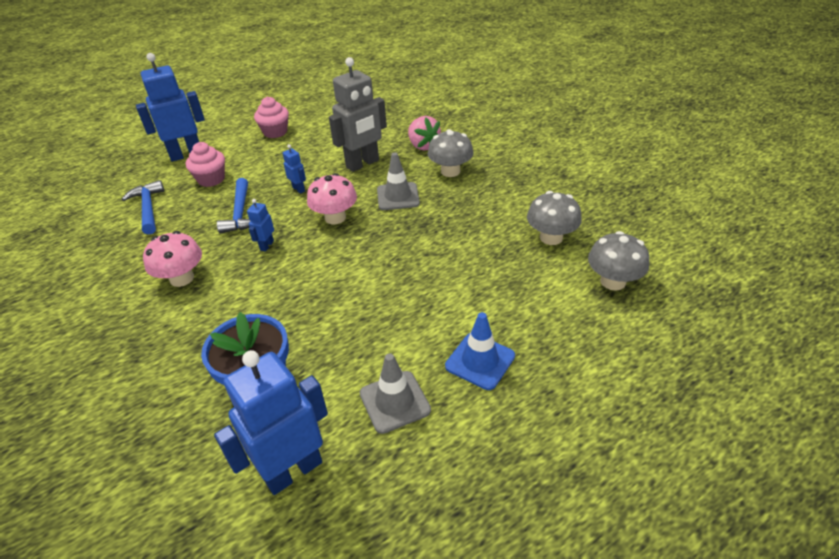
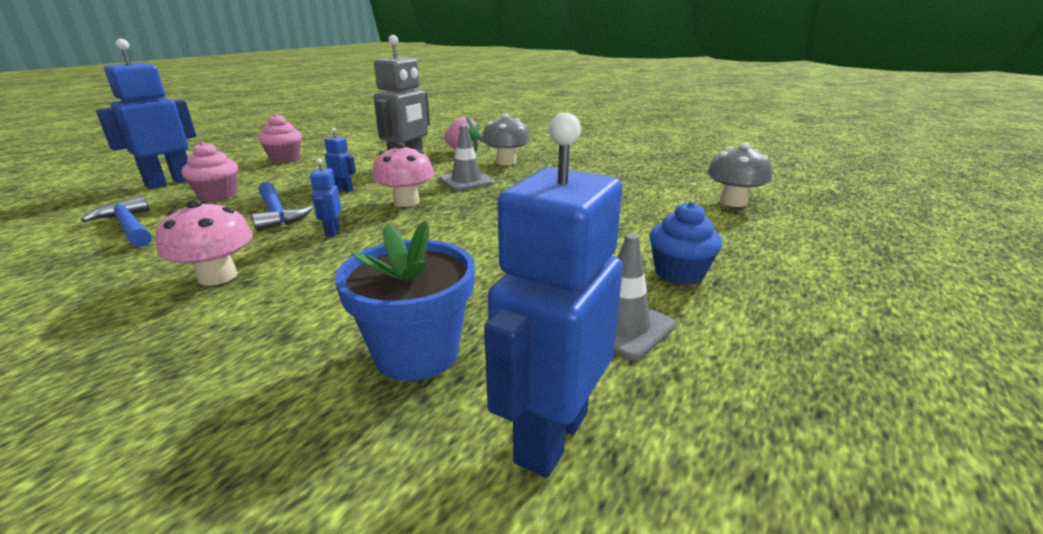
camera: 25 degrees left, 15 degrees down
(480, 361) = (679, 273): blue traffic cone -> blue cupcake
(551, 237) = (646, 186): grey mushroom -> none

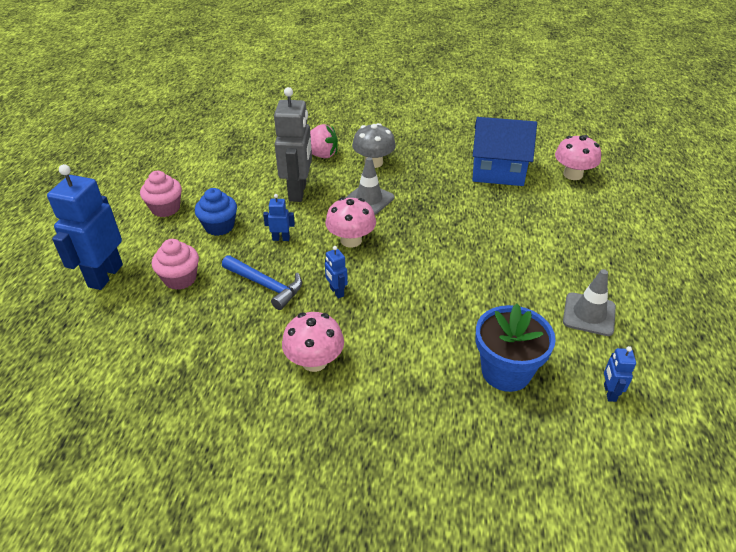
camera: 25 degrees left, 15 degrees up
(129, 227) = (163, 339): blue hammer -> none
(550, 436) = (609, 393): blue robot -> blue robot, size x0.45
(635, 186) = (498, 171): none -> blue house
(679, 273) = (588, 260): blue cupcake -> blue cupcake (219, 226)
(733, 202) = (573, 174): grey mushroom -> pink mushroom

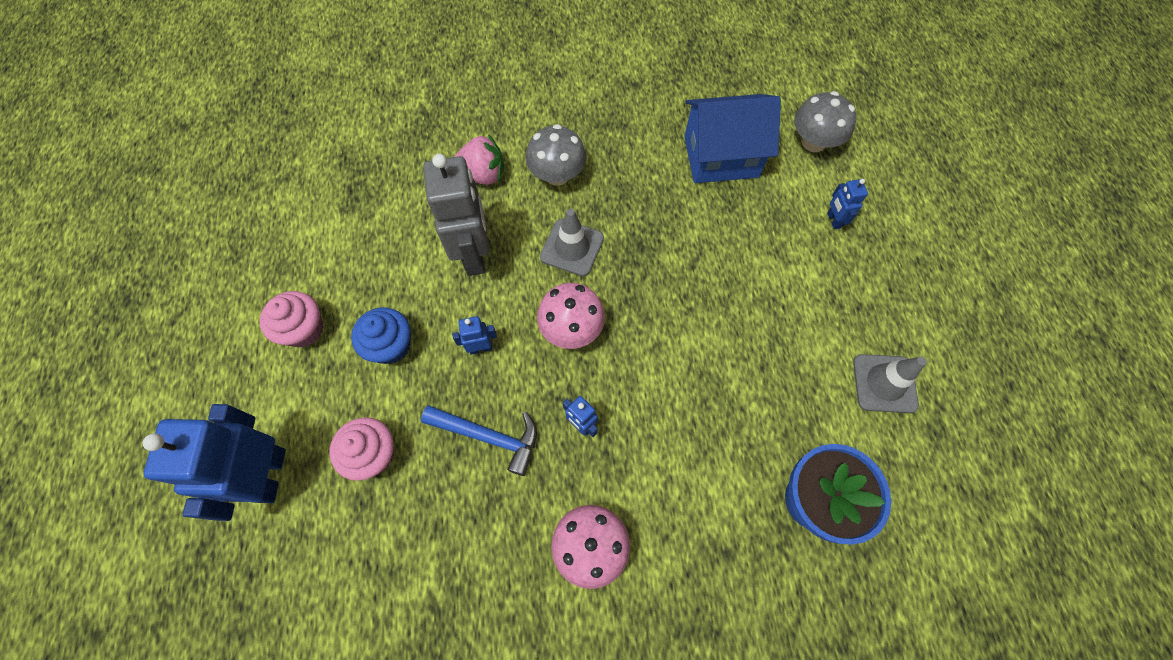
camera: 15 degrees left, 25 degrees up
(573, 174) = (813, 142): pink mushroom -> grey mushroom
(609, 393) = (931, 500): blue robot -> blue robot (833, 220)

